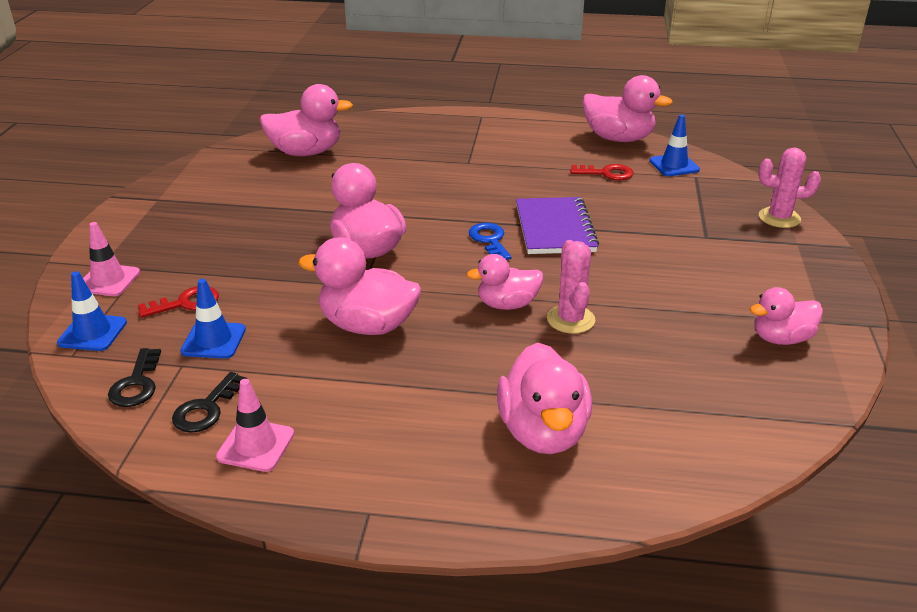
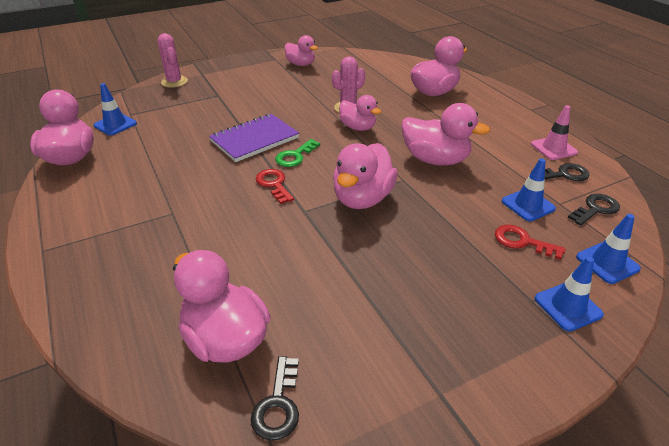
camera: 125 degrees left, 5 degrees up
(108, 280) = (568, 306): pink traffic cone -> blue traffic cone
(238, 154) = (278, 405): none -> black key
(367, 325) = (435, 160): pink duck -> pink duck turned 45 degrees counterclockwise
(490, 240) = (295, 156): blue key -> green key
(606, 173) = (148, 145): red key -> red key (274, 184)

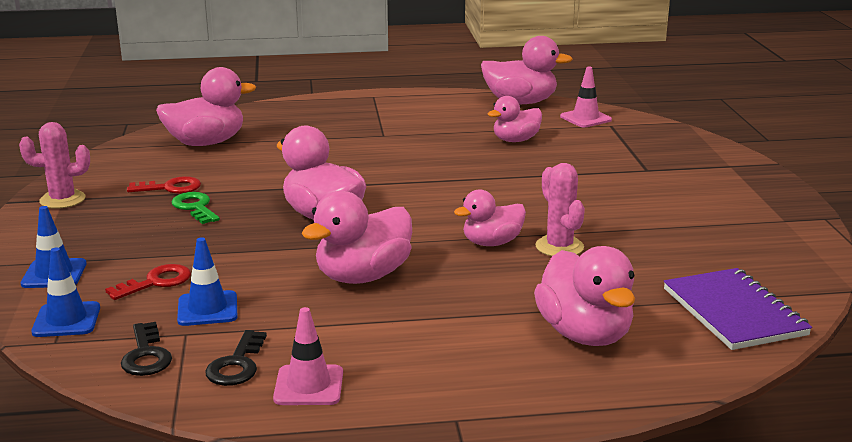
camera: 110 degrees right, 15 degrees down
(115, 124) = (585, 118): blue traffic cone -> pink traffic cone
(174, 82) = (704, 149): pink cactus -> pink cactus (62, 200)
(254, 139) = (502, 179): purple notebook -> purple notebook (734, 312)
(274, 184) = (392, 178): red key -> red key (170, 188)
(278, 405) = (131, 152): black key -> none
(295, 156) = (444, 195): green key -> green key (195, 207)
(301, 64) = (756, 237): pink duck -> pink duck (515, 140)

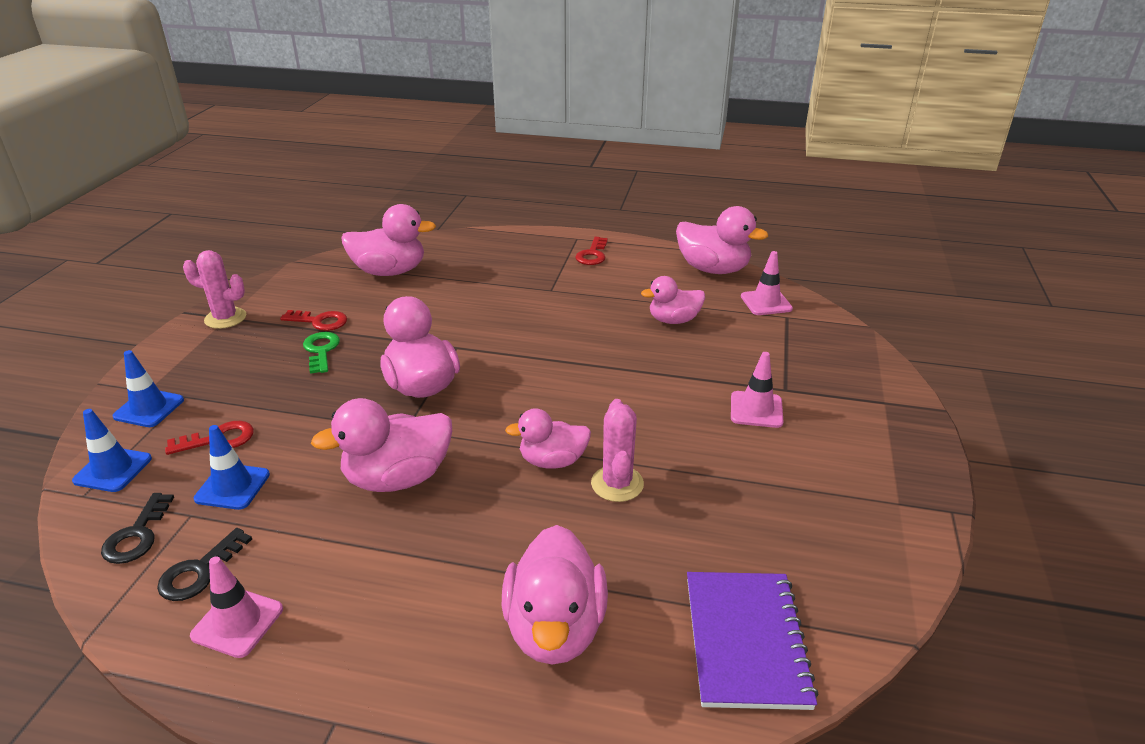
camera: 20 degrees right, 10 degrees up
(400, 106) = (592, 254): none -> red key
(634, 185) = (756, 410): none -> pink traffic cone

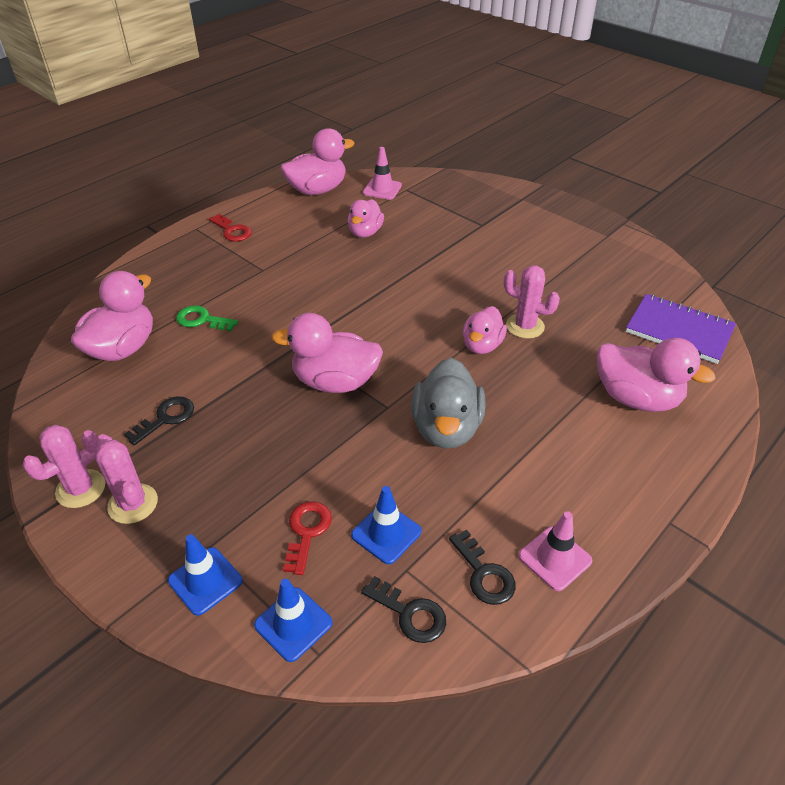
camera: 60 degrees left, 10 degrees up
(218, 345) = (133, 504): none -> pink cactus
(320, 321) = (166, 418): red key -> black key
(321, 350) = (220, 429): green key -> green key (202, 320)
(398, 478) = (446, 428): pink duck -> grey duck
(756, 410) = (493, 244): pink traffic cone -> none

